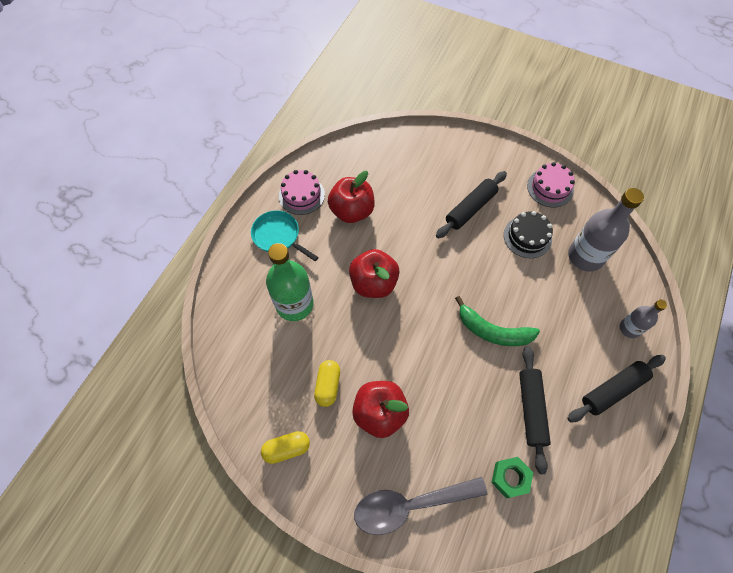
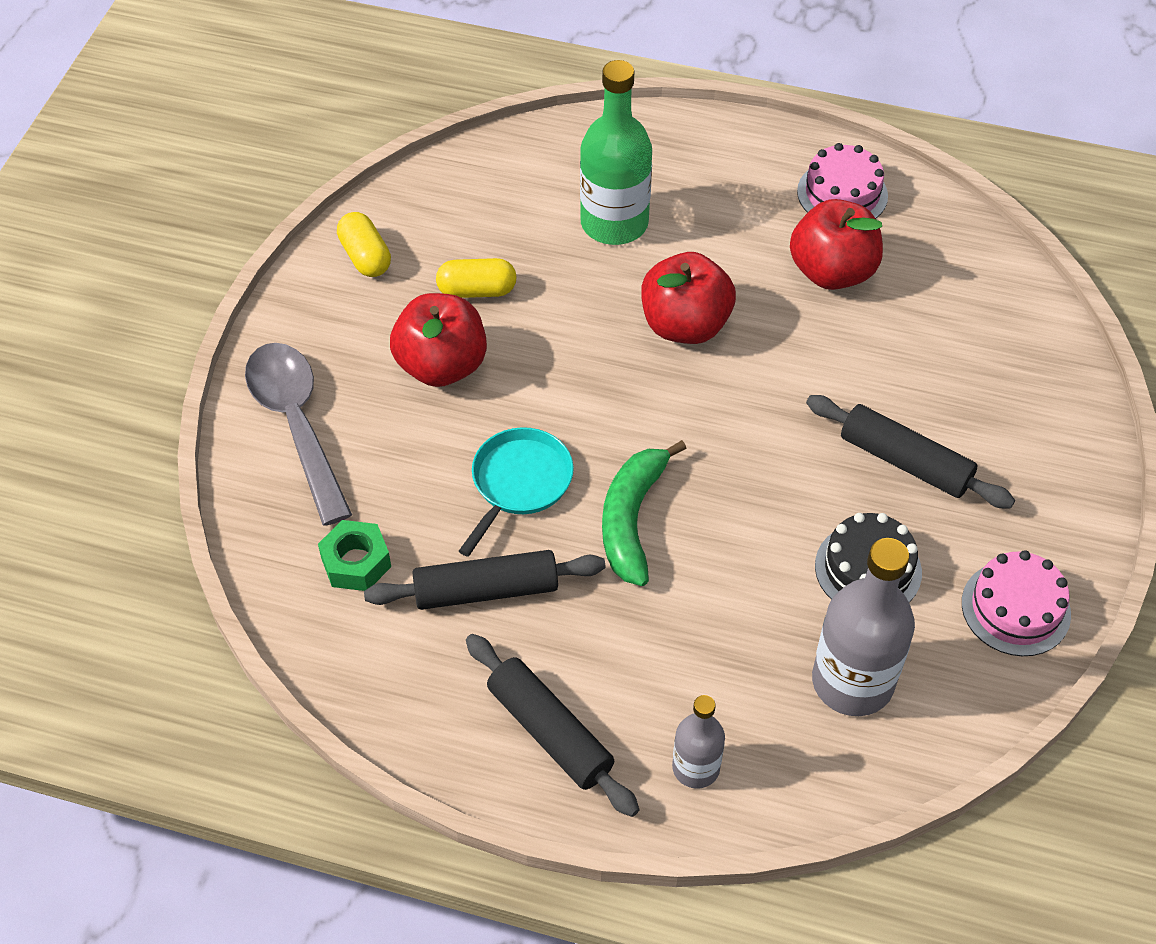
camera: 80 degrees right, 10 degrees down
(278, 236) = (743, 178): turquoise pan -> turquoise pan (519, 483)

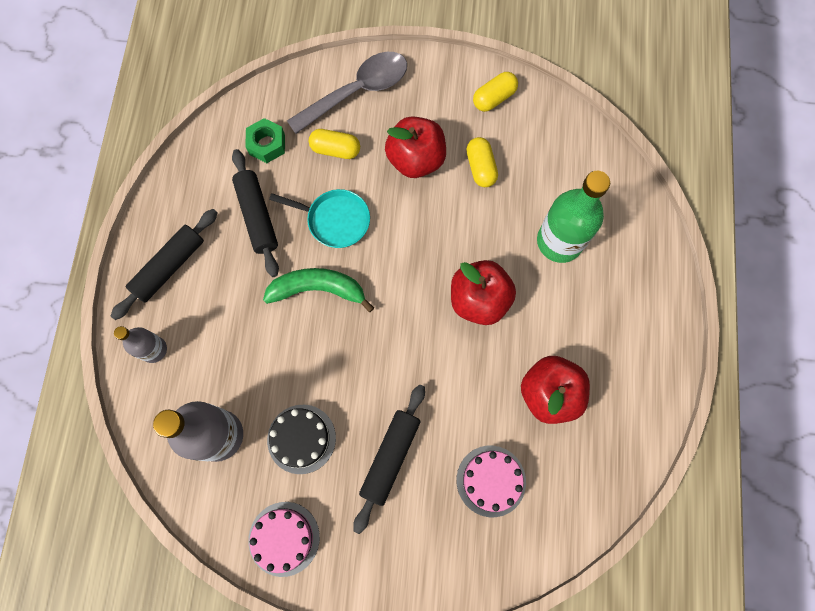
camera: 80 degrees right, 20 degrees up
(394, 467) = (335, 150): none -> yellow capsule
(842, 194) = (628, 394): pink cake -> pink cake (491, 480)

